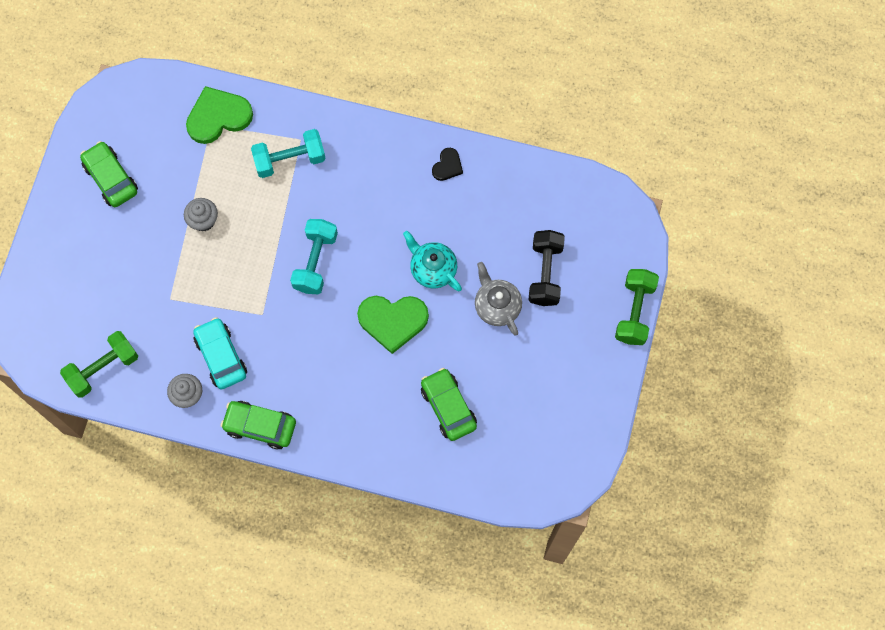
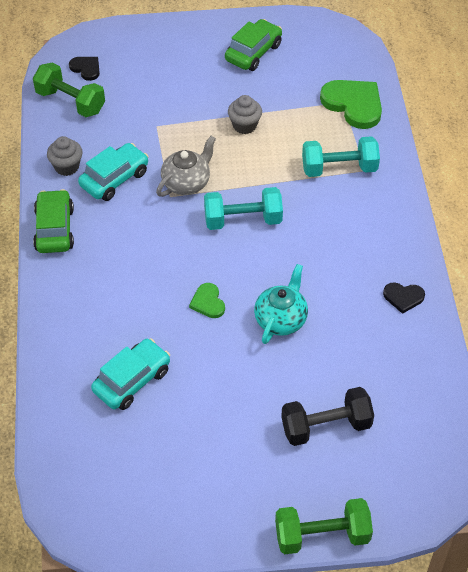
camera: 70 degrees right, 20 degrees down
(63, 341) = (86, 68): none -> black heart
(290, 160) = (339, 168): turquoise dumbbell -> turquoise dumbbell turned 60 degrees counterclockwise
(393, 321) = (208, 302): green heart -> green heart, size x0.52
(448, 407) = (132, 380): green car -> turquoise car
(497, 306) = (266, 391): grey teapot -> grey teapot (186, 183)

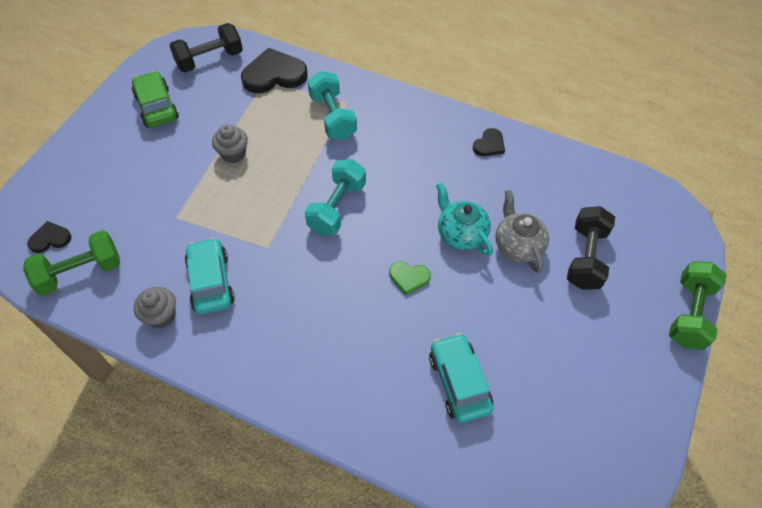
camera: 60 degrees left, 5 degrees up
(54, 229) = (232, 365): green car -> none
(186, 183) = (263, 227): grey teapot -> grey teapot (518, 245)
(333, 54) = (210, 60): none -> black dumbbell
(339, 168) = (333, 117): turquoise dumbbell -> turquoise dumbbell turned 45 degrees counterclockwise
(353, 104) = (274, 74): green heart -> black heart

